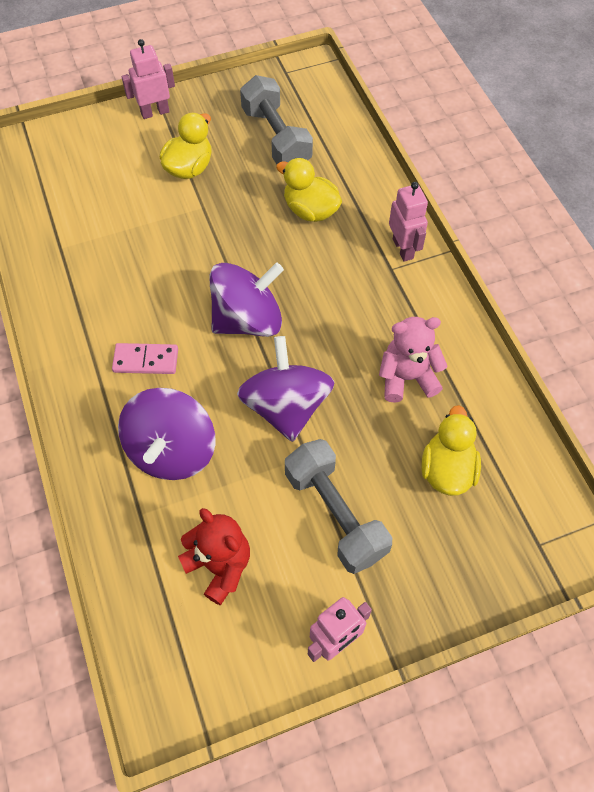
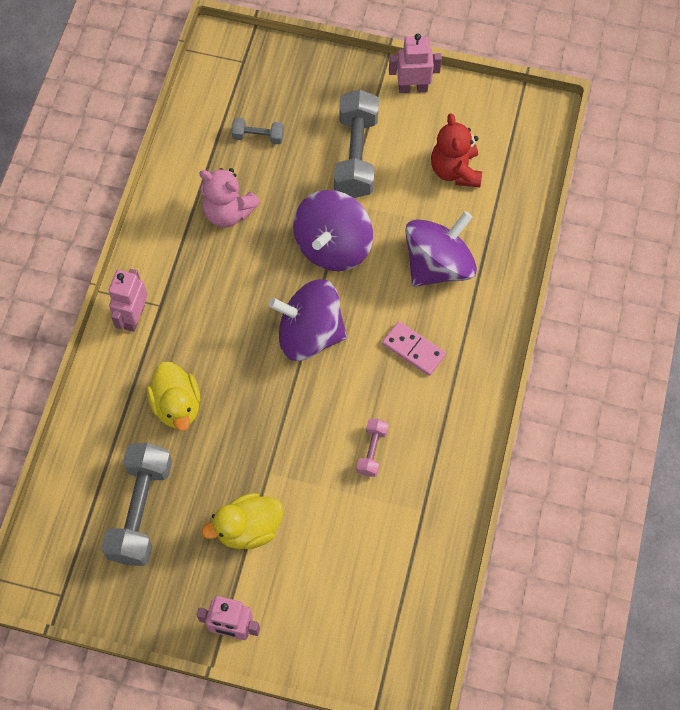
camera: 145 degrees left, 5 degrees up
(129, 265) = (372, 451): none -> pink dumbbell
(447, 469) = (258, 136): yellow duck -> grey dumbbell

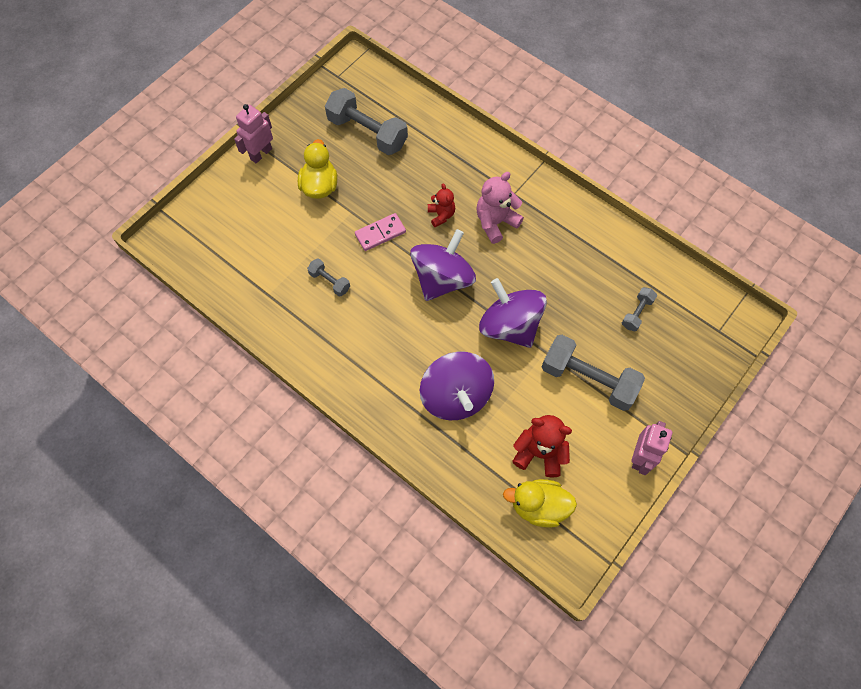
camera: 115 degrees right, 0 degrees up
(134, 317) = (512, 175): pink robot -> none
(177, 406) = (430, 177): yellow duck -> yellow duck (538, 506)
(226, 370) = (441, 215): none -> red teddy bear
(228, 212) = (573, 265): pink teddy bear -> pink teddy bear (495, 222)
(372, 451) = (329, 281): pink dumbbell -> grey dumbbell
(413, 349) = (392, 344): pink domino -> pink domino (380, 233)

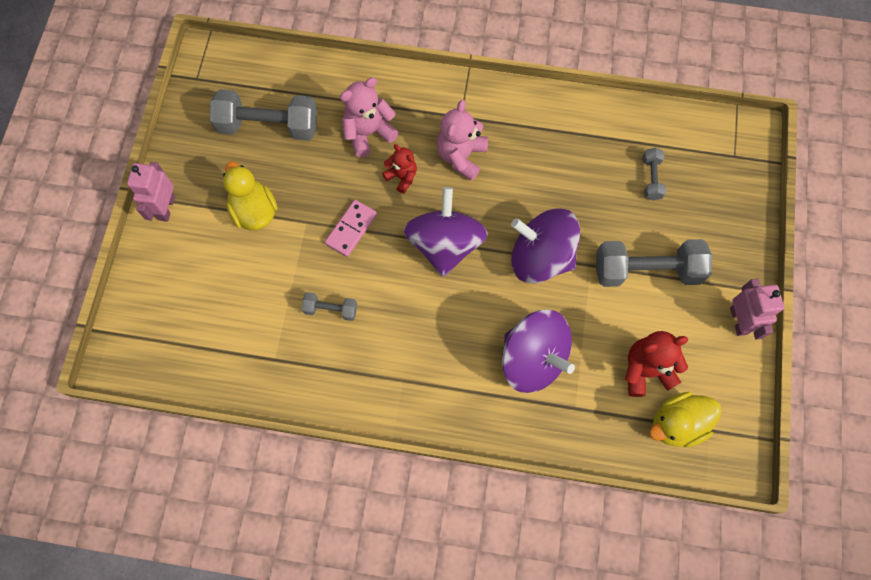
camera: 30 degrees left, 5 degrees up
(436, 172) = (368, 133): none -> pink teddy bear

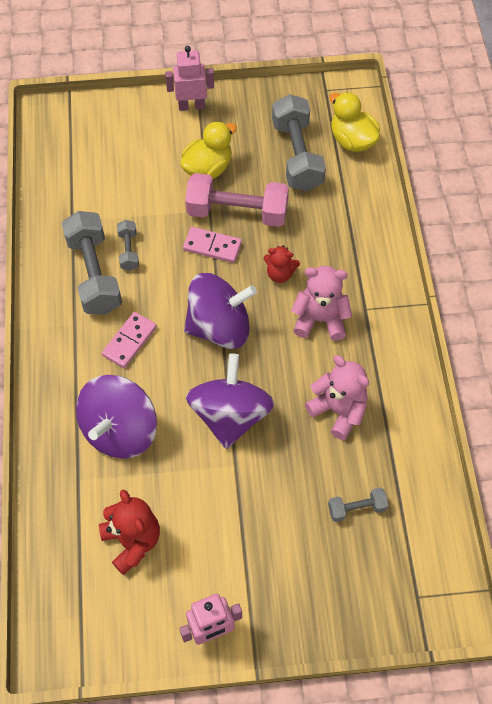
camera: 75 degrees right, 10 degrees down
(318, 197) = (237, 212): none -> pink dumbbell
(368, 133) = (318, 235): pink teddy bear -> pink teddy bear (338, 411)
(402, 177) = (280, 274): red teddy bear -> red teddy bear turned 75 degrees clockwise
(437, 330) = (129, 341): none -> pink domino
(646, 270) = (245, 523): grey dumbbell -> grey dumbbell (94, 274)
(677, 424) = (80, 583): yellow duck -> yellow duck (352, 140)

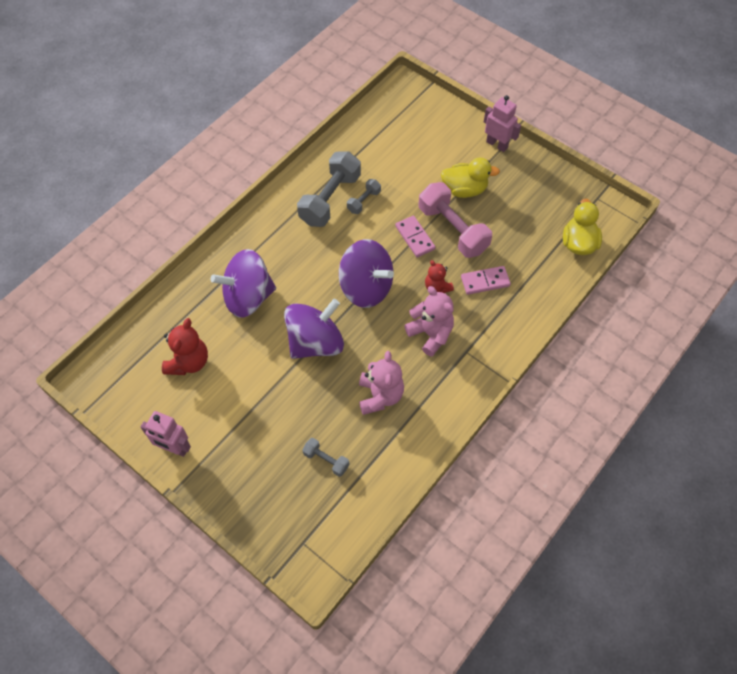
camera: 45 degrees right, 0 degrees up
(129, 341) = (307, 252): pink domino -> pink domino (485, 281)
(297, 155) = (530, 225): grey dumbbell -> none

